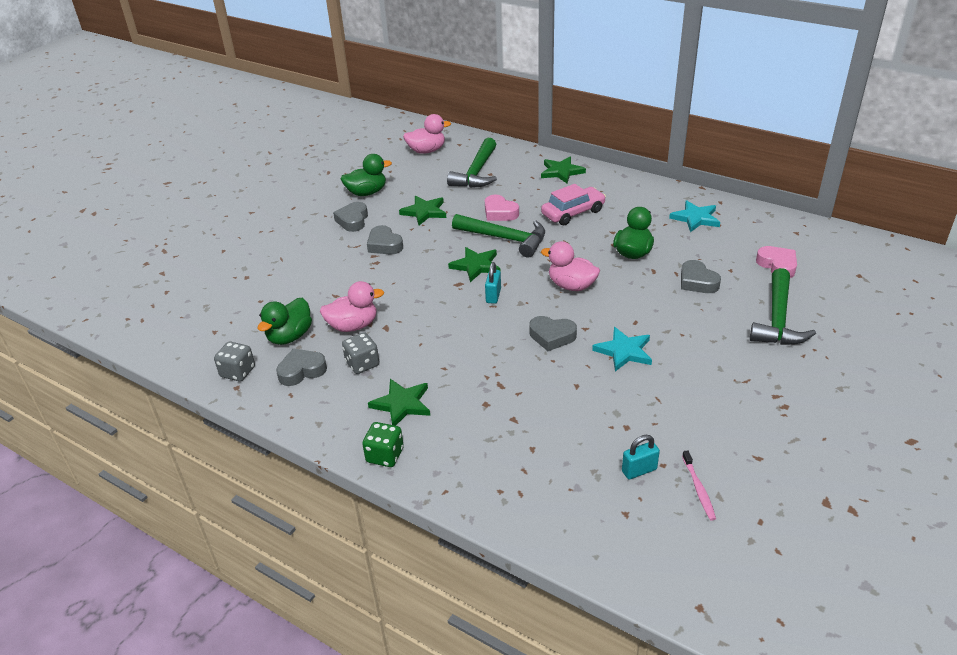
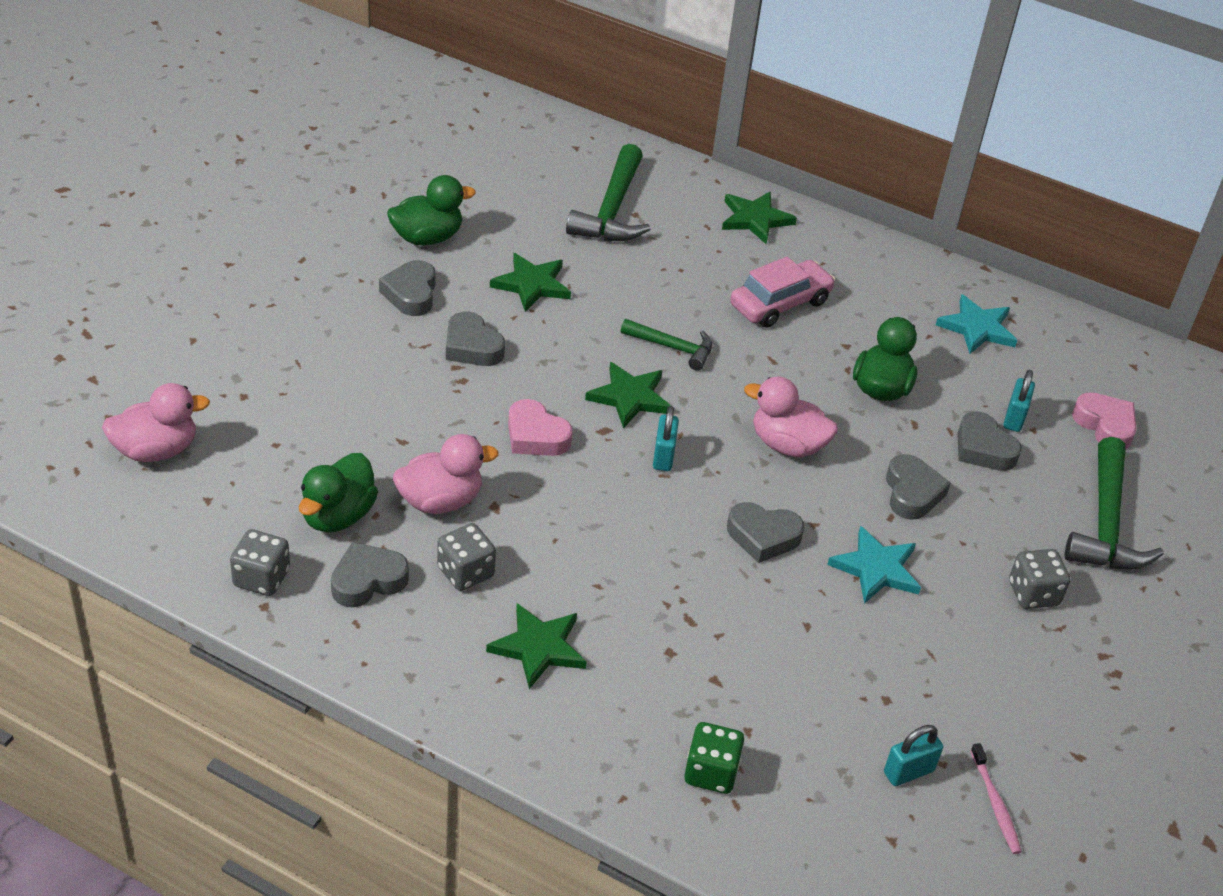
camera: 10 degrees left, 5 degrees up
(385, 455) = (523, 735): green dice -> green dice (711, 772)
(426, 151) = (521, 157): pink duck -> pink duck (156, 450)
(499, 213) = (659, 295): pink heart -> pink heart (536, 436)
(505, 239) = (672, 347): green hammer -> green hammer, size x0.59
(650, 308) = (912, 493): none -> grey heart
(718, 264) = (1014, 418): none -> turquoise padlock
(728, 361) = (1033, 593): none -> grey dice

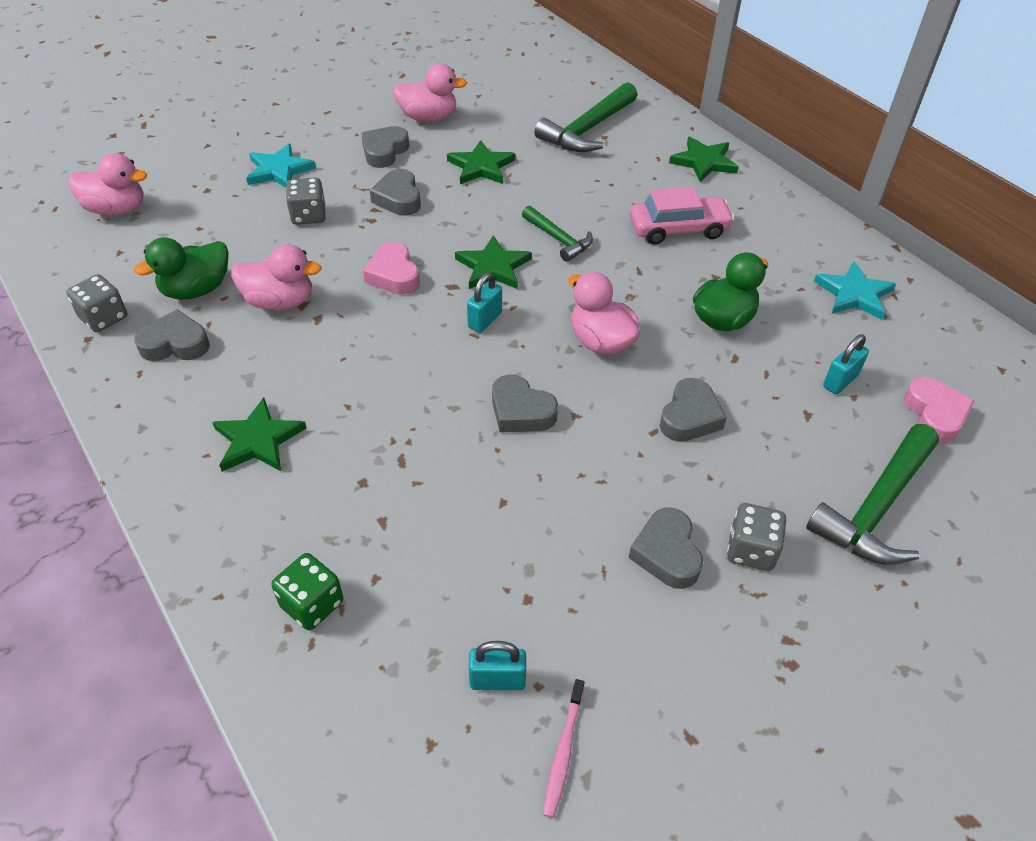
camera: 30 degrees right, 5 degrees up
(427, 238) = (428, 117): green duck -> pink duck
(465, 572) = (252, 361): grey dice -> grey dice (308, 216)
(876, 568) = (606, 473): turquoise star -> turquoise star (279, 170)
(983, 448) = (789, 399): grey heart -> grey heart (666, 553)

